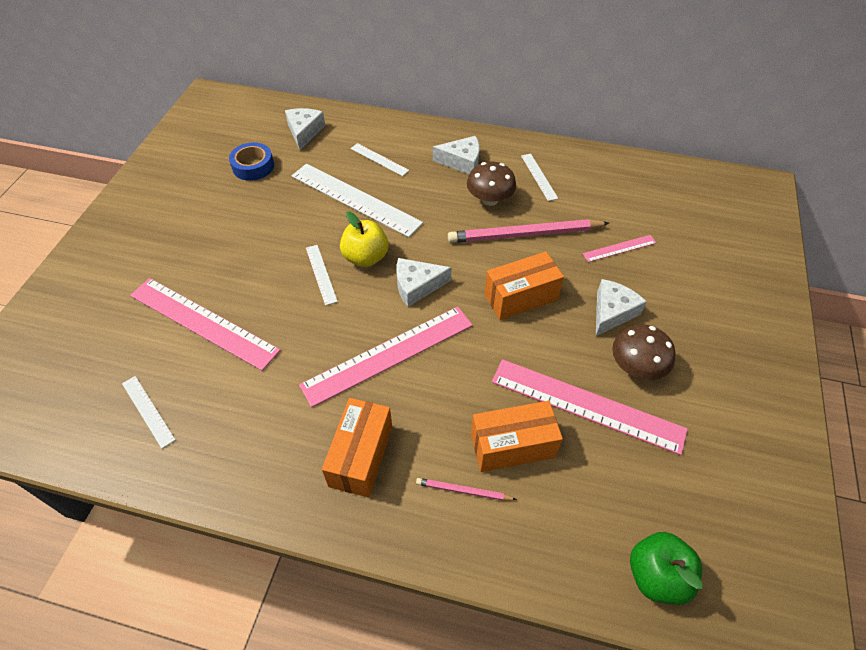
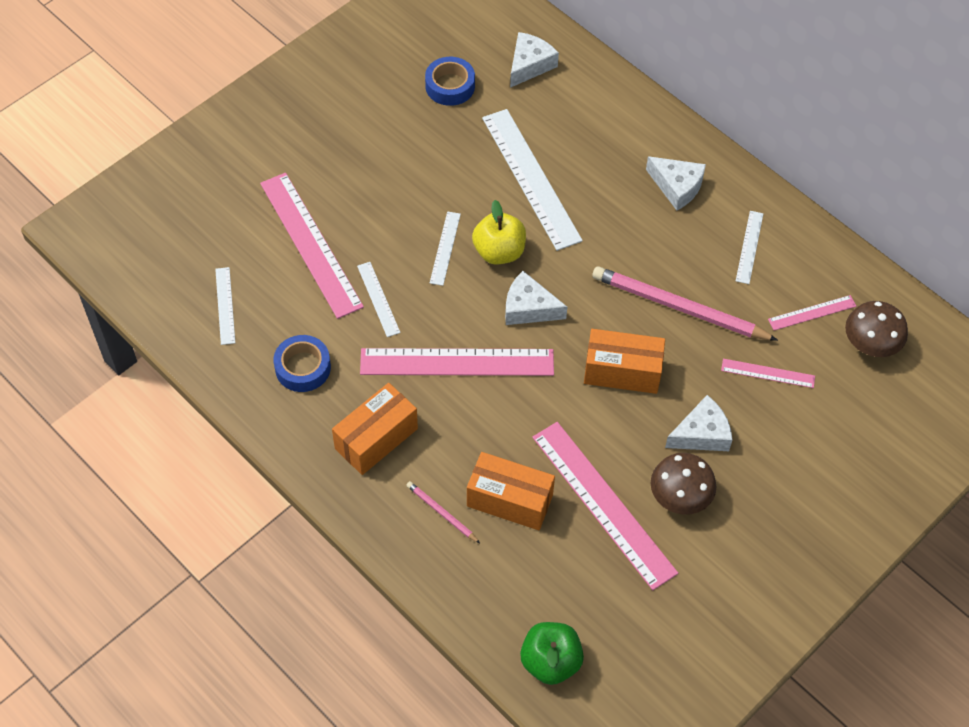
camera: 30 degrees right, 5 degrees up
(254, 428) = (303, 367): none -> blue tape
(379, 159) = (588, 140): white ruler -> white ruler (378, 299)
(489, 199) = (673, 248): brown mushroom -> brown mushroom (870, 343)
(612, 197) = (812, 313): none -> pink ruler

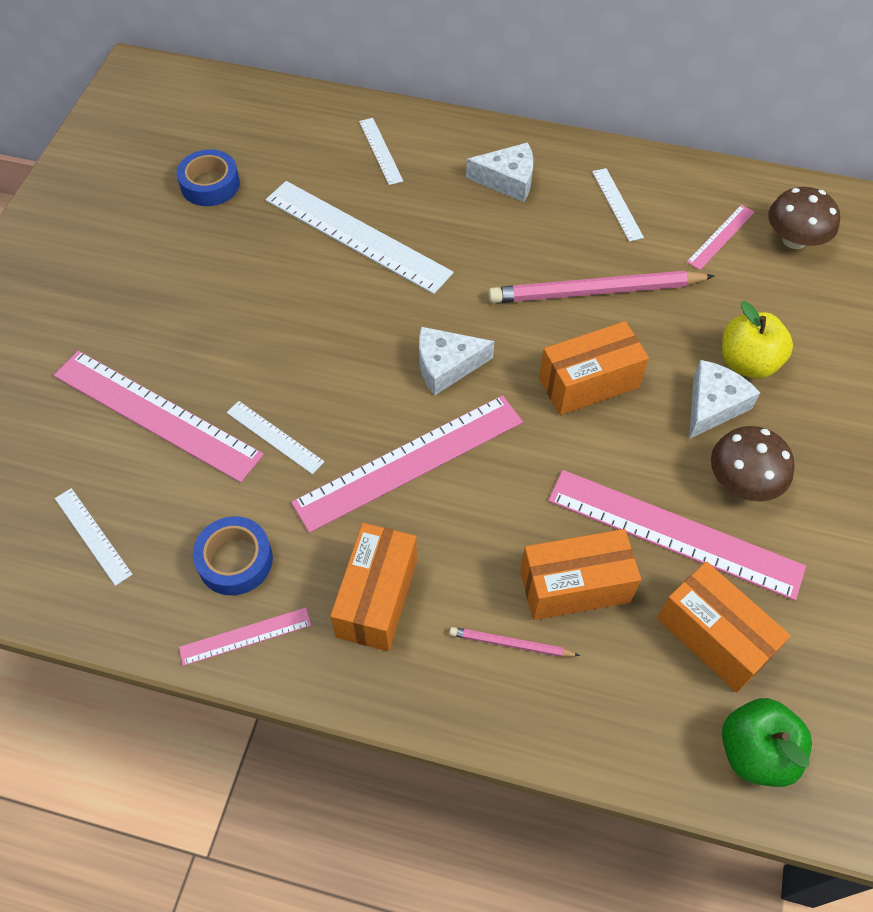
camera: 30 degrees left, 0 degrees up
(445, 248) = (314, 347): white ruler -> white ruler (380, 151)
(499, 252) = (375, 323): yellow apple -> yellow apple (747, 363)
(529, 65) = (280, 131): white cheese -> none
(578, 582) = (713, 637): none -> orange box
(768, 373) = (727, 313): pink ruler -> pink ruler (245, 636)

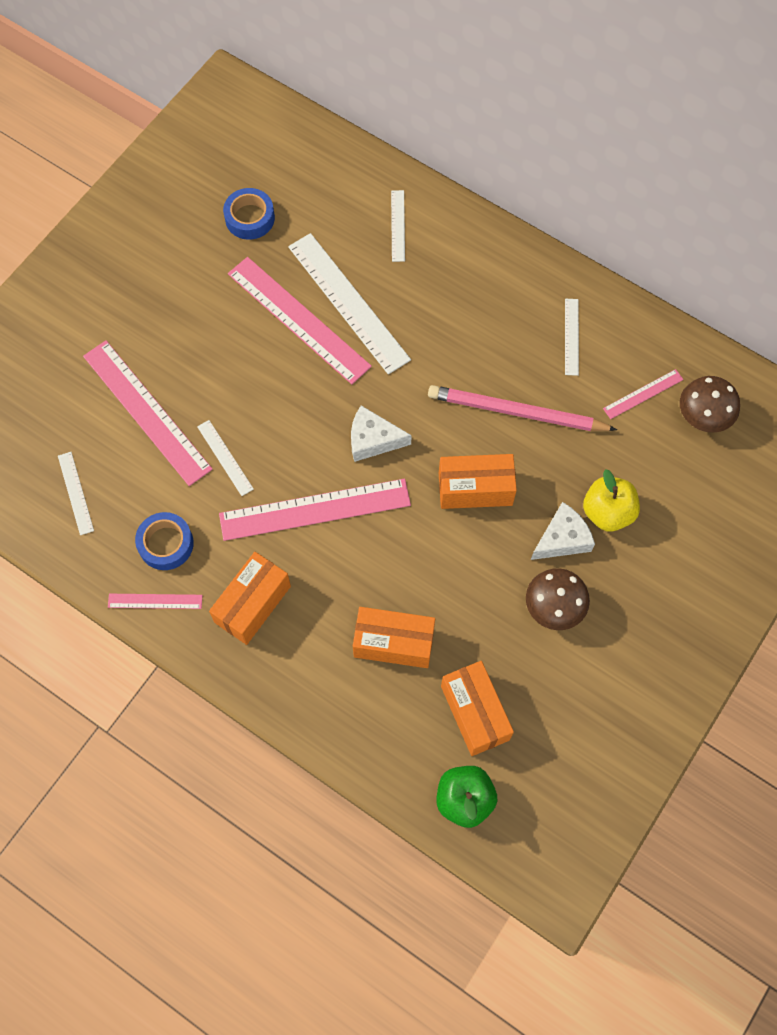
camera: 20 degrees right, 10 degrees up
(507, 180) = (491, 286): white cheese -> none
(510, 644) = (331, 668): pink pencil -> none
(674, 533) = (483, 629): pink ruler -> pink ruler (298, 319)

